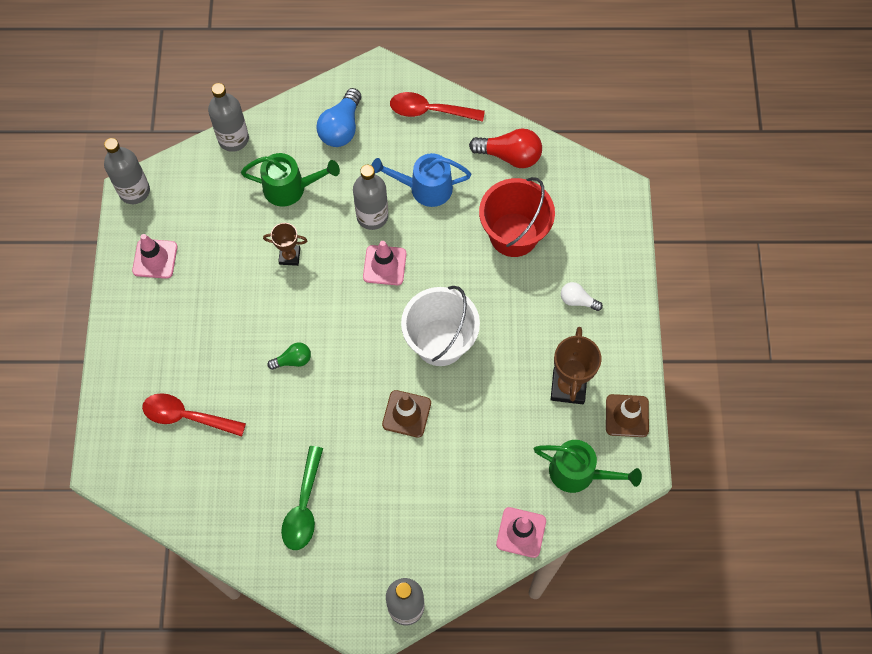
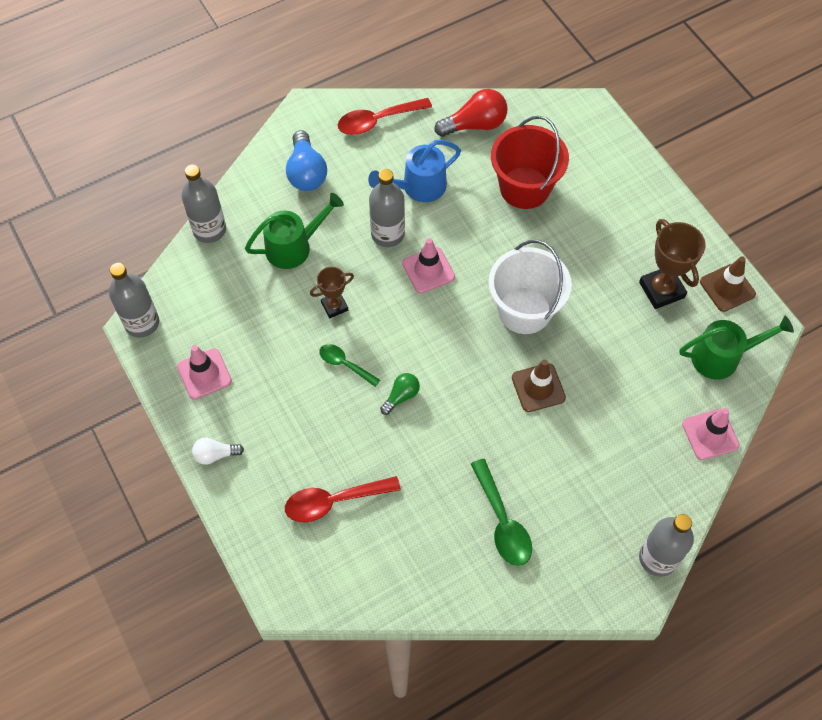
camera: 30 degrees left, 5 degrees down
(266, 309) = (345, 364): none -> green spoon
(577, 300) = (618, 215): white light bulb -> white light bulb (215, 455)

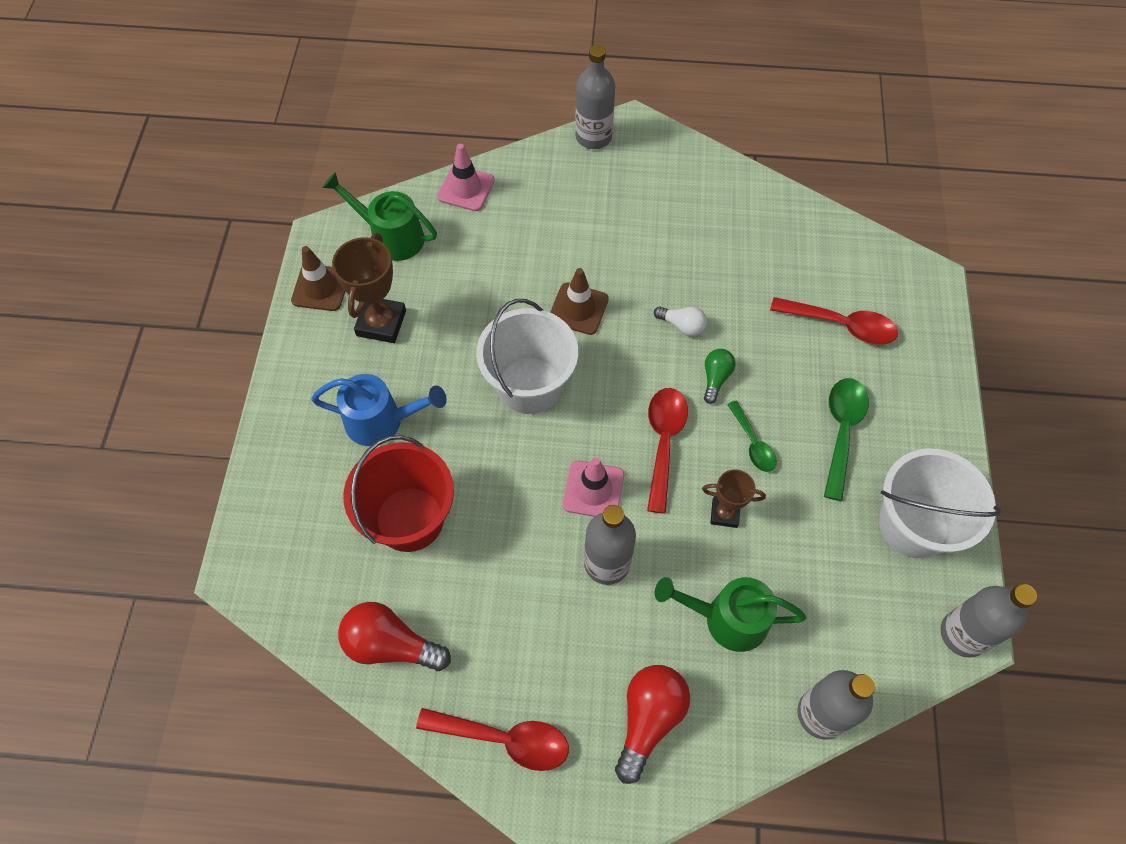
camera: 145 degrees left, 0 degrees up
(204, 374) = (913, 525): pink traffic cone -> white bucket
(215, 455) = (939, 433): white light bulb -> white light bulb (682, 326)
(306, 172) = (648, 719): blue light bulb -> red light bulb
(401, 396) = (715, 378): green light bulb -> green light bulb turned 120 degrees clockwise
(405, 328) = (663, 442): none -> red spoon
(418, 187) = (527, 601): blue watering can -> blue watering can (382, 421)
(502, 522) = (699, 227): green spoon -> green spoon (841, 431)

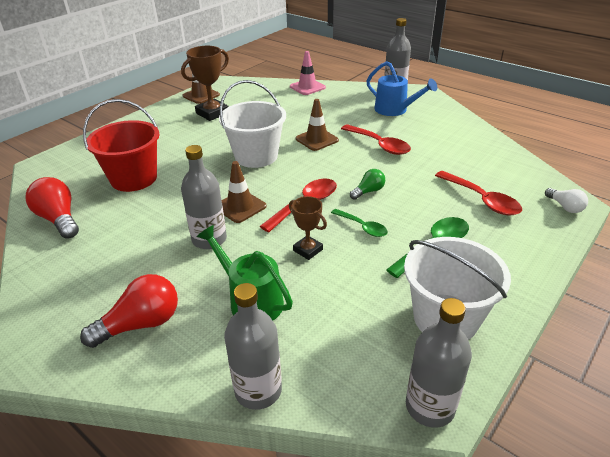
camera: 35 degrees right, 25 degrees down
(382, 421) = (169, 142): blue watering can -> blue watering can (395, 110)
(390, 236) = (252, 90): green watering can -> none
(504, 739) = (54, 287): red spoon -> red spoon (379, 145)
(593, 490) = (240, 207): pink traffic cone -> brown traffic cone
(682, 326) = (370, 164): white light bulb -> white light bulb (565, 207)
(753, 443) = (362, 227): green spoon -> green spoon turned 60 degrees counterclockwise

